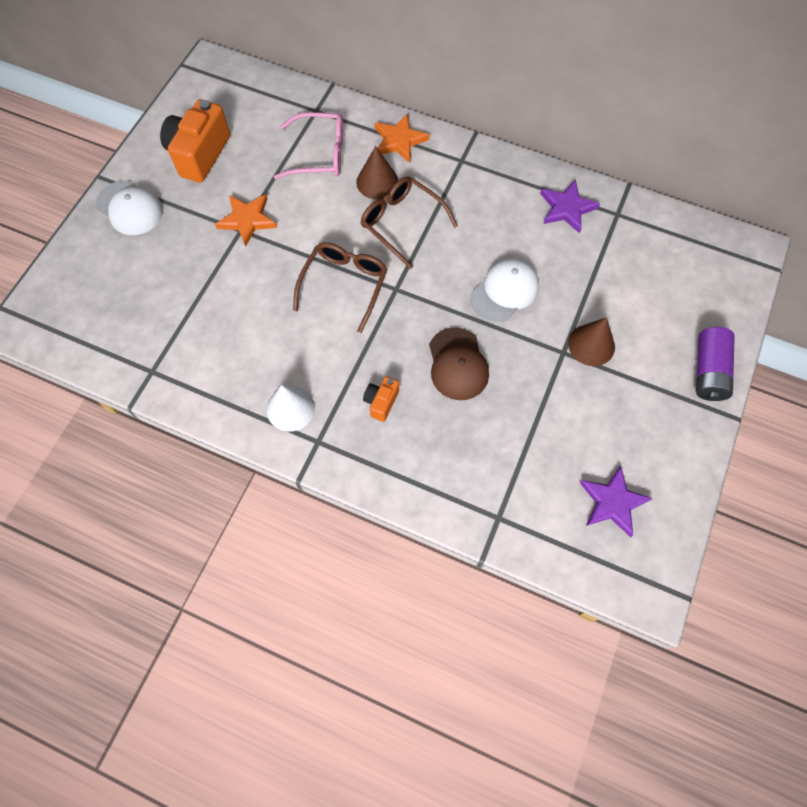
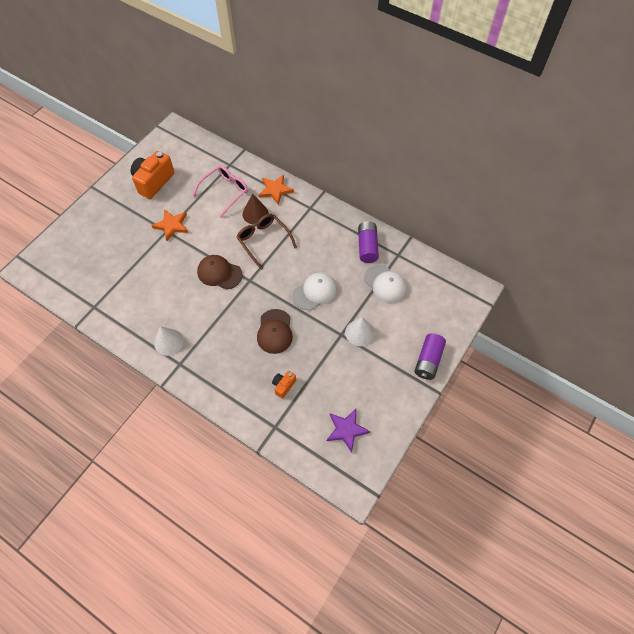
camera: 10 degrees right, 5 degrees down
(130, 208) = (105, 208): white cap -> white cap (385, 284)
(320, 154) = (225, 192): pink glasses -> pink glasses turned 60 degrees counterclockwise
(344, 285) = (219, 273): brown glasses -> brown cap
(381, 402) = (223, 347): orange camera -> orange camera (283, 386)
(567, 208) = (367, 247): purple star -> purple battery
(591, 345) = (359, 333): brown cone -> white cone

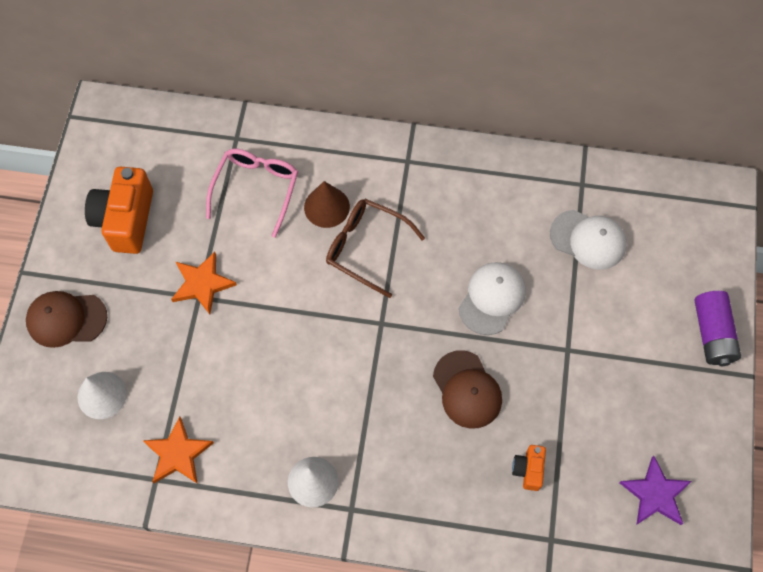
camera: 25 degrees left, 5 degrees up
(219, 273) = (327, 332): brown cap -> brown cap (66, 319)
(275, 190) = (336, 153): orange star -> orange star (178, 454)
(359, 333) = (593, 335): white cone -> white cone (102, 395)
(367, 247) = (530, 190): purple battery -> none

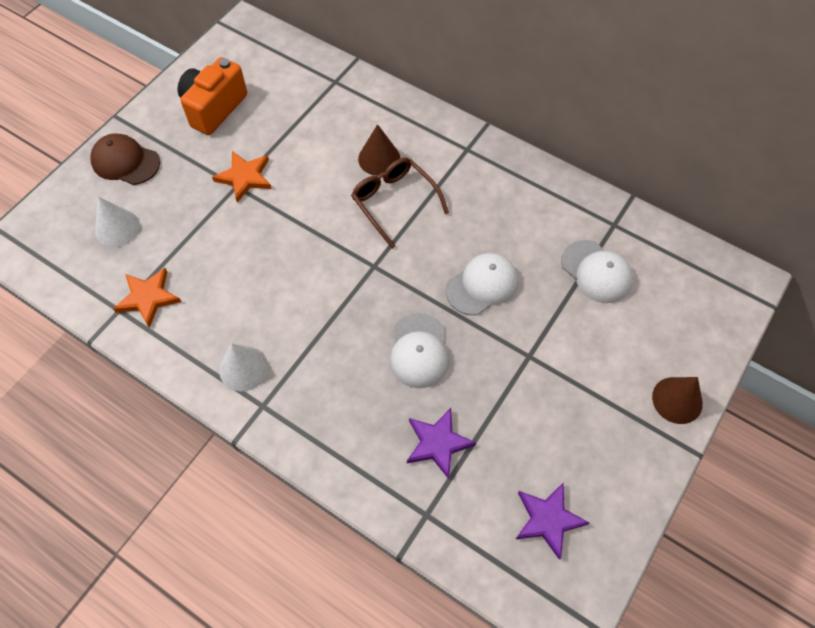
camera: 25 degrees right, 5 degrees down
(256, 189) = (329, 124): pink glasses -> none
(467, 390) = (419, 351): brown cap -> white cap
(528, 470) = (438, 443): orange camera -> purple star
(712, 334) = (677, 400): purple battery -> brown cone

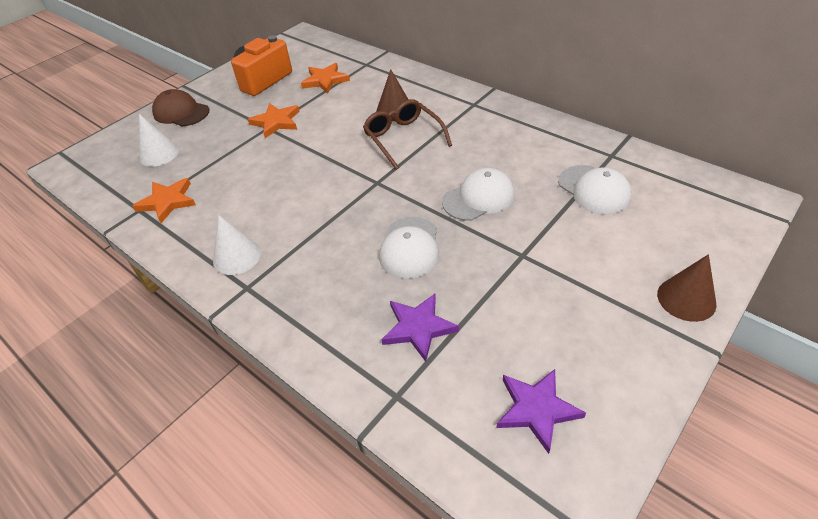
camera: 10 degrees right, 15 degrees down
(290, 109) = (325, 80): none -> orange star

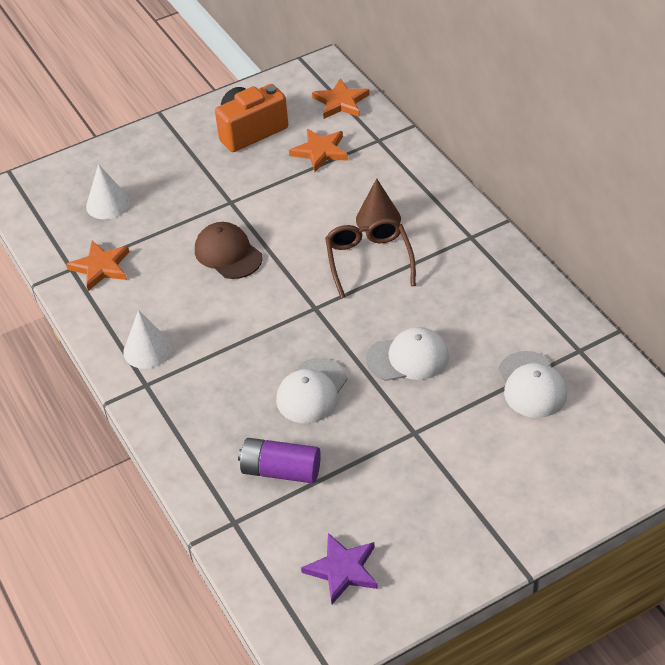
camera: 20 degrees right, 0 degrees up
(181, 112) = (146, 152): brown cap -> brown cap (228, 254)
(276, 122) = (243, 197): orange star -> orange star (341, 102)
(418, 327) = (281, 471): purple star -> purple battery
(686, 299) = (538, 522): brown cone -> none

